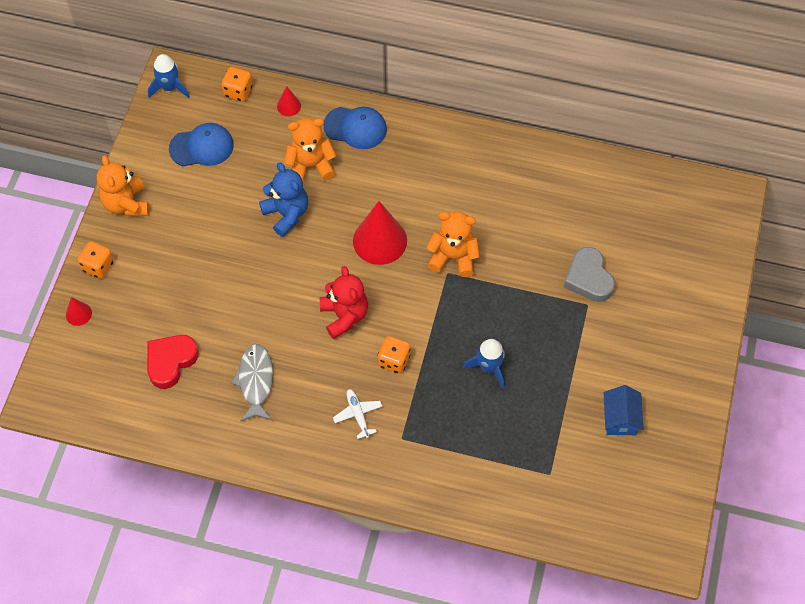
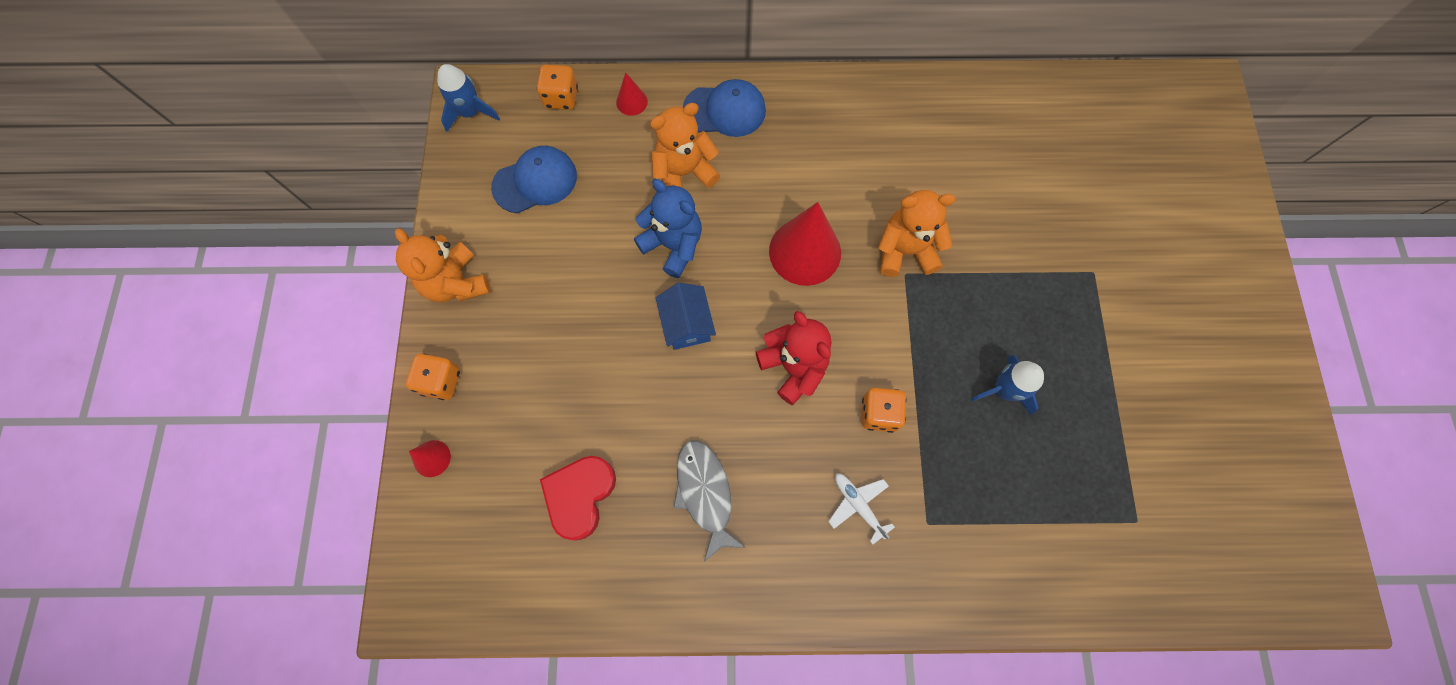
camera: 15 degrees left, 10 degrees up
(588, 278) = (1081, 237): grey heart -> none
(620, 418) = (1195, 417): blue house -> blue house (687, 324)

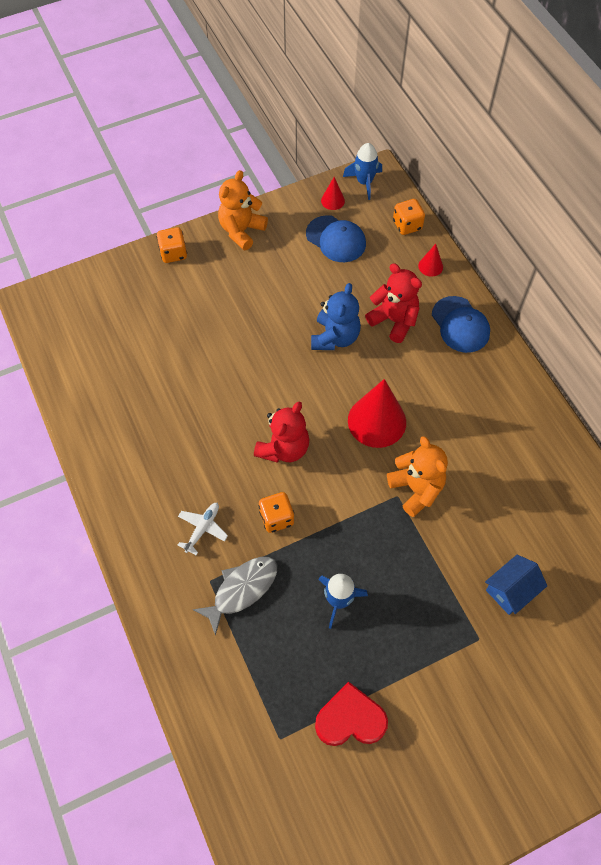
camera: 65 degrees right, 10 degrees down
(432, 458) = (123, 271): red cone -> red cone (332, 200)
(580, 496) = (135, 359): red heart -> red heart (350, 719)
(684, 173) = (394, 320): orange teddy bear -> red teddy bear
(687, 324) = (281, 370): blue house -> blue house (511, 590)
(705, 493) = (168, 430): grey fish -> grey fish (242, 590)

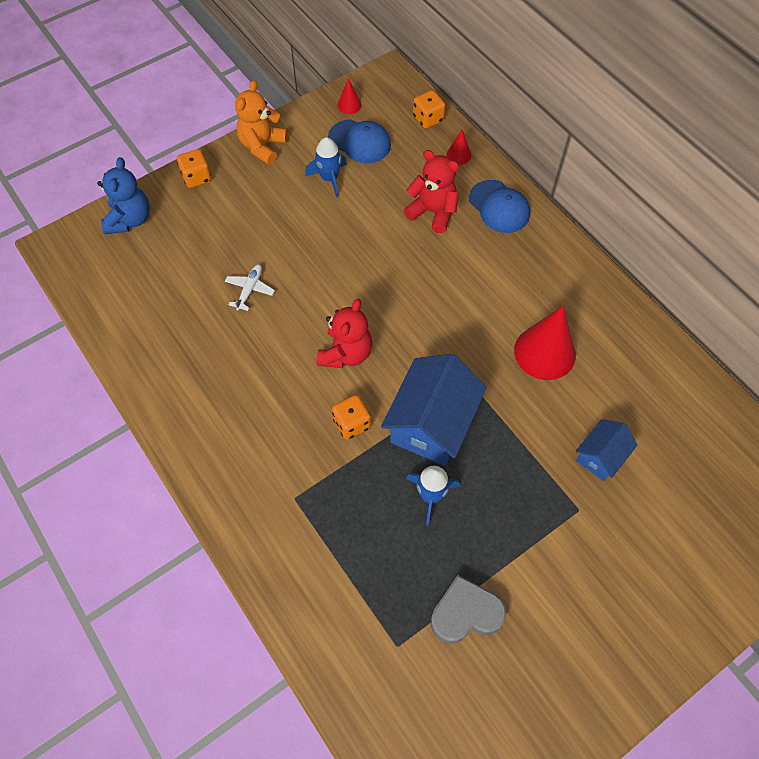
camera: 10 degrees left, 0 degrees up
(202, 529) = (277, 447): white plane -> white plane (250, 289)
(242, 590) = (329, 502): grey fish -> none
(335, 337) = (377, 237): blue teddy bear -> blue teddy bear (130, 219)
(350, 719) = (465, 613): red heart -> grey heart
(353, 531) = (432, 424): none -> blue house
(364, 182) = (377, 83): blue rocket -> blue rocket (329, 178)
(377, 421) = (435, 312): red cone -> red cone (544, 352)
(416, 489) = (487, 372): orange teddy bear -> none

